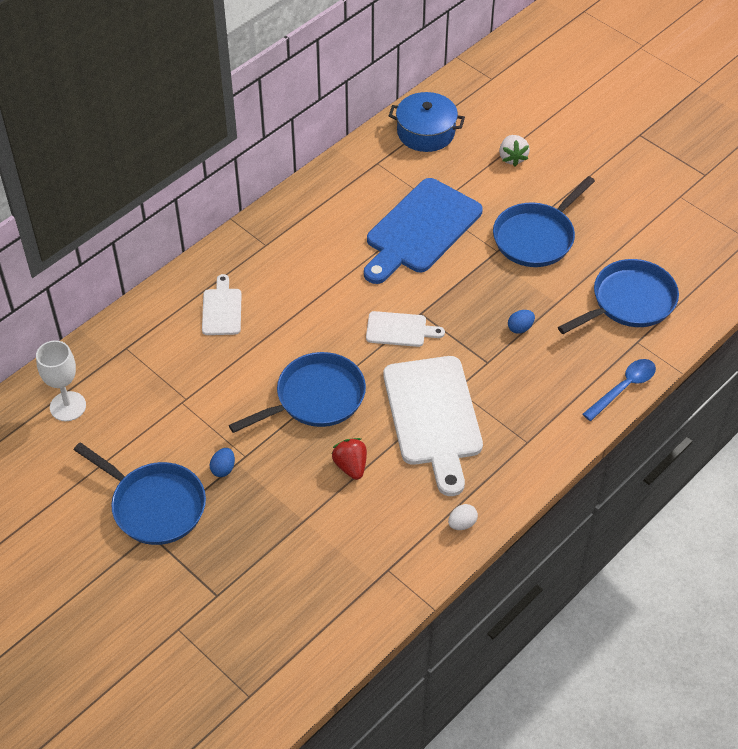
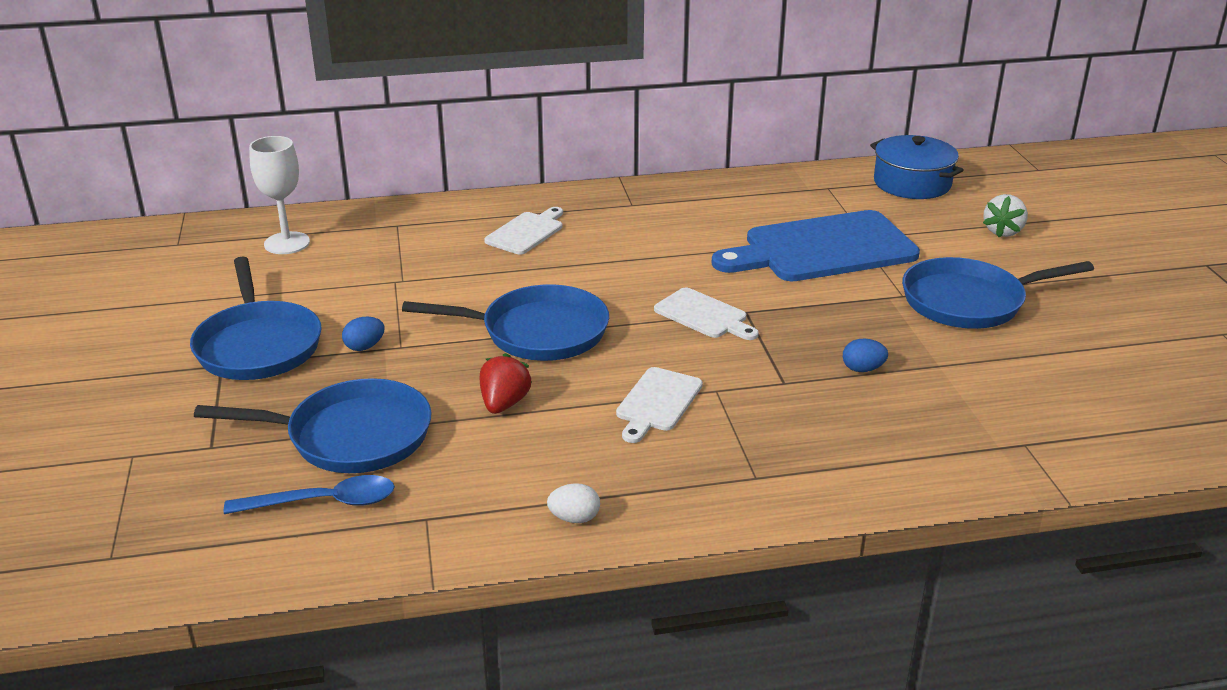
camera: 35 degrees right, 20 degrees down
(433, 417) = (657, 402): white cutting board -> white cutting board, size x0.50
(623, 388) = (958, 482): blue spoon -> blue spoon (323, 502)
(629, 302) = (1049, 402): blue pan -> blue pan (351, 436)

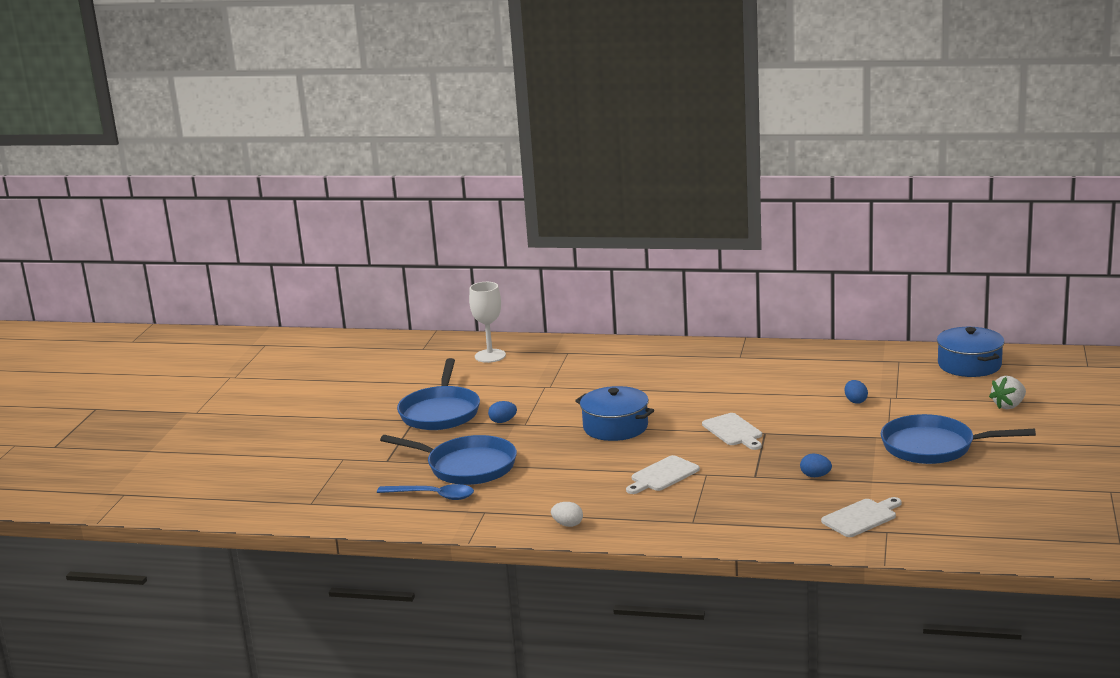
camera: 25 degrees right, 10 degrees down
(504, 403) = (567, 463): red strawberry -> none
(526, 232) = (651, 366): white cutting board -> white cutting board (861, 517)
(537, 332) = (615, 427): blue pan -> blue pot
(822, 249) = (855, 401): blue cutting board -> blue egg

